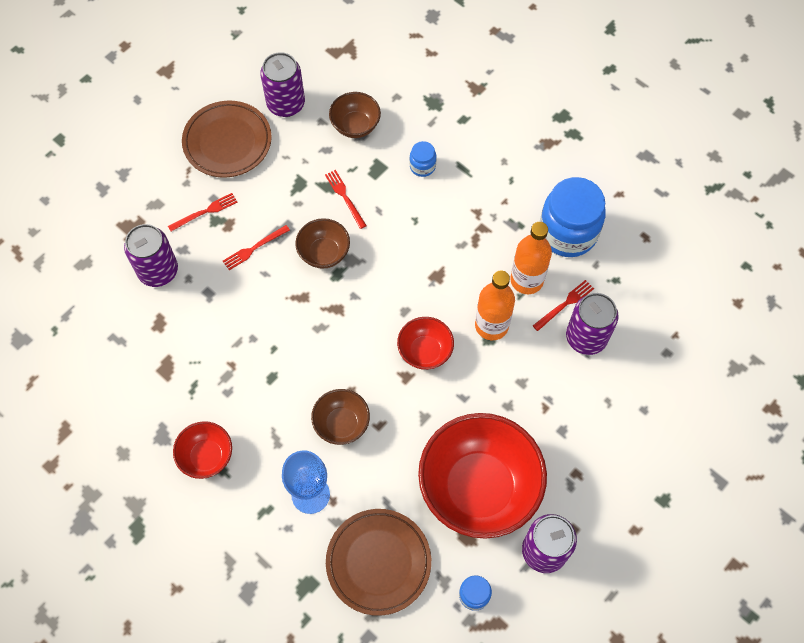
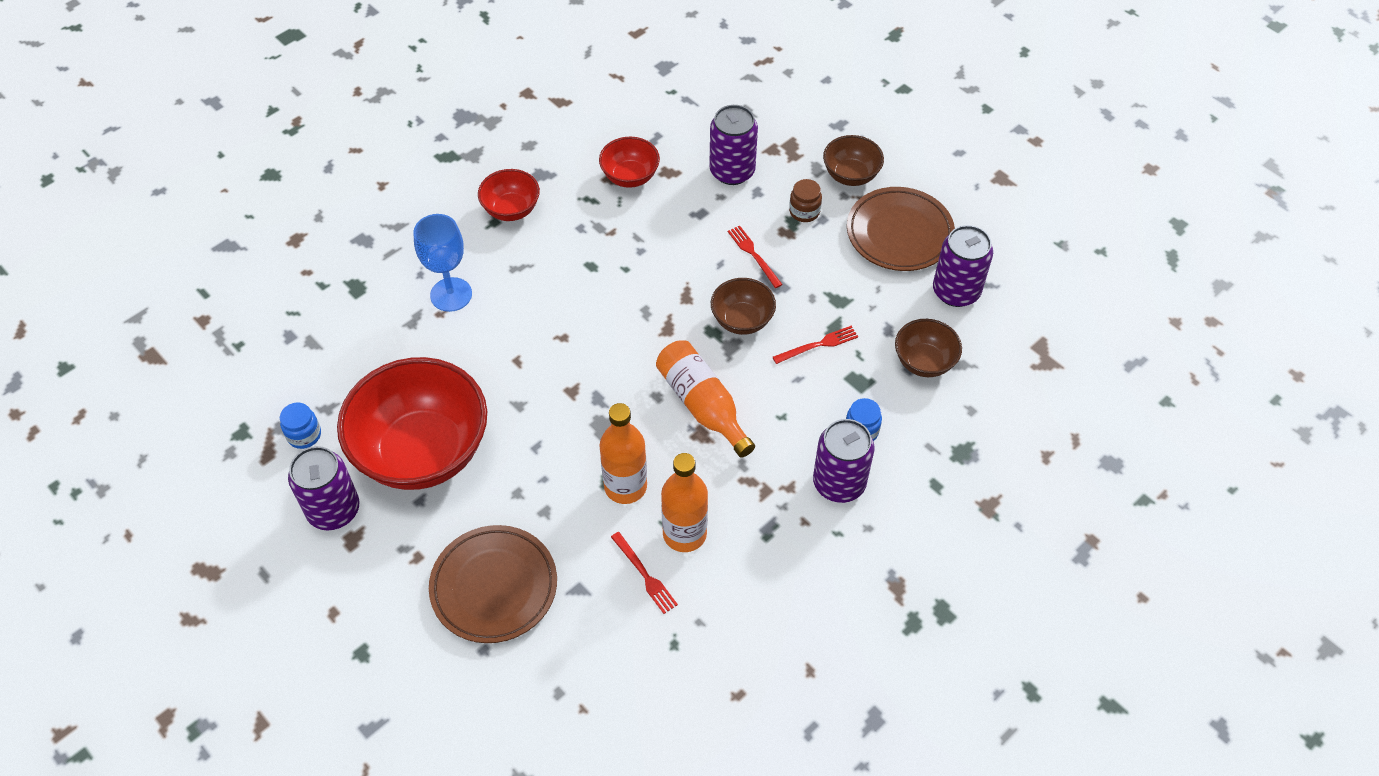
camera: 95 degrees right, 10 degrees down
(205, 212) = (804, 212): red fork -> brown jar
(341, 424) = (525, 326): brown bowl -> brown bowl (850, 175)
(378, 562) = (363, 350): brown plate -> brown plate (494, 587)
(410, 276) = (702, 405): none -> orange bottle
(425, 351) = (601, 412): red bowl -> red bowl (630, 176)
(567, 233) = (751, 593): blue jar -> none
(586, 337) = (594, 594): purple can -> purple can (839, 483)

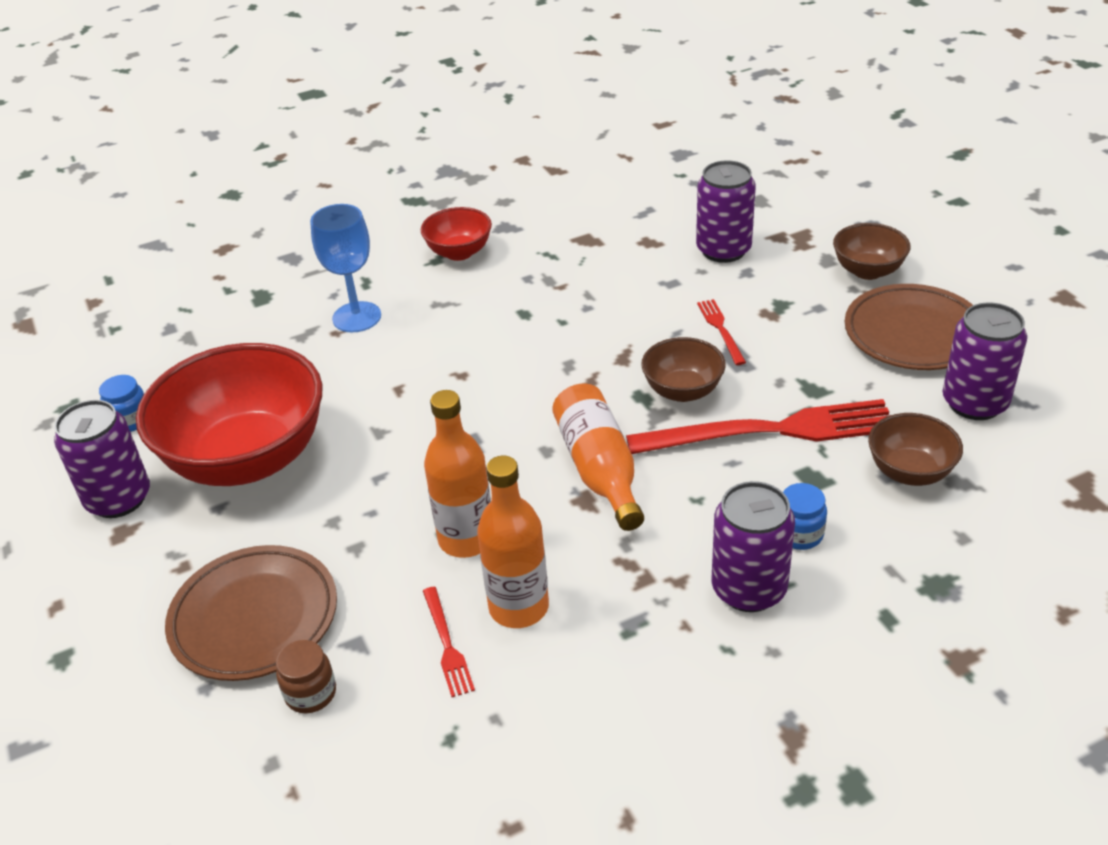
camera: 20 degrees right, 15 degrees down
(630, 176) = (603, 240): red bowl -> none
(804, 212) = (798, 297): brown jar -> brown jar (311, 693)
(818, 345) = (771, 431): red fork -> red fork, size x2.25

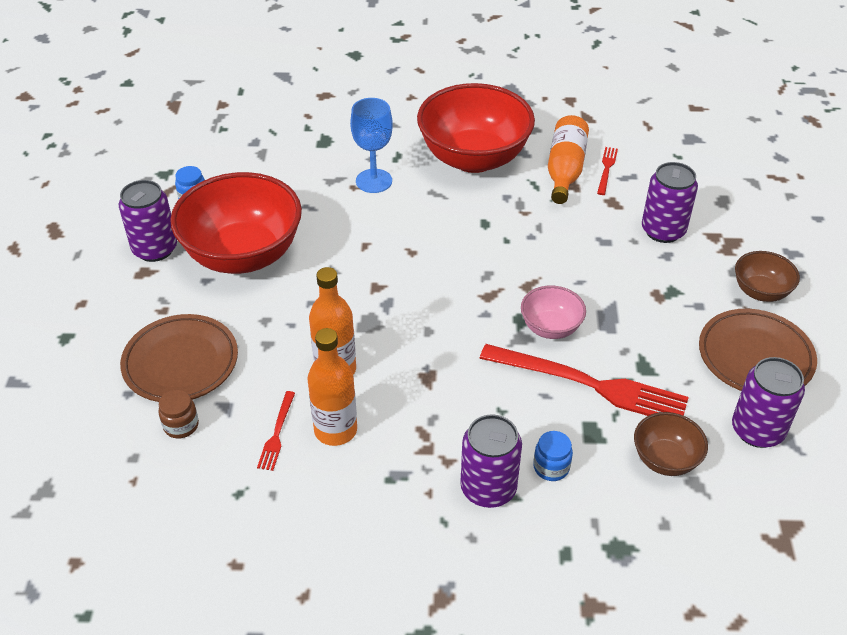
camera: 25 degrees right, 5 degrees up
(459, 252) = (474, 158): red bowl -> red bowl, size x2.09
(599, 469) = (452, 360): orange bottle -> orange bottle (565, 170)
(682, 391) = (550, 328): brown bowl -> pink bowl
(721, 329) = (613, 293): red fork -> red fork (606, 169)

